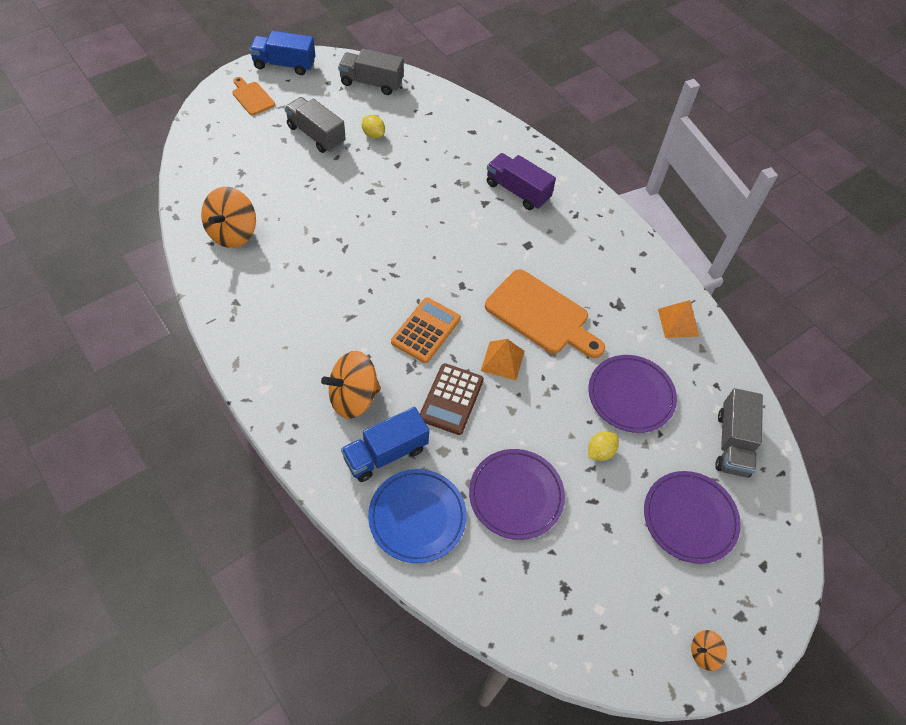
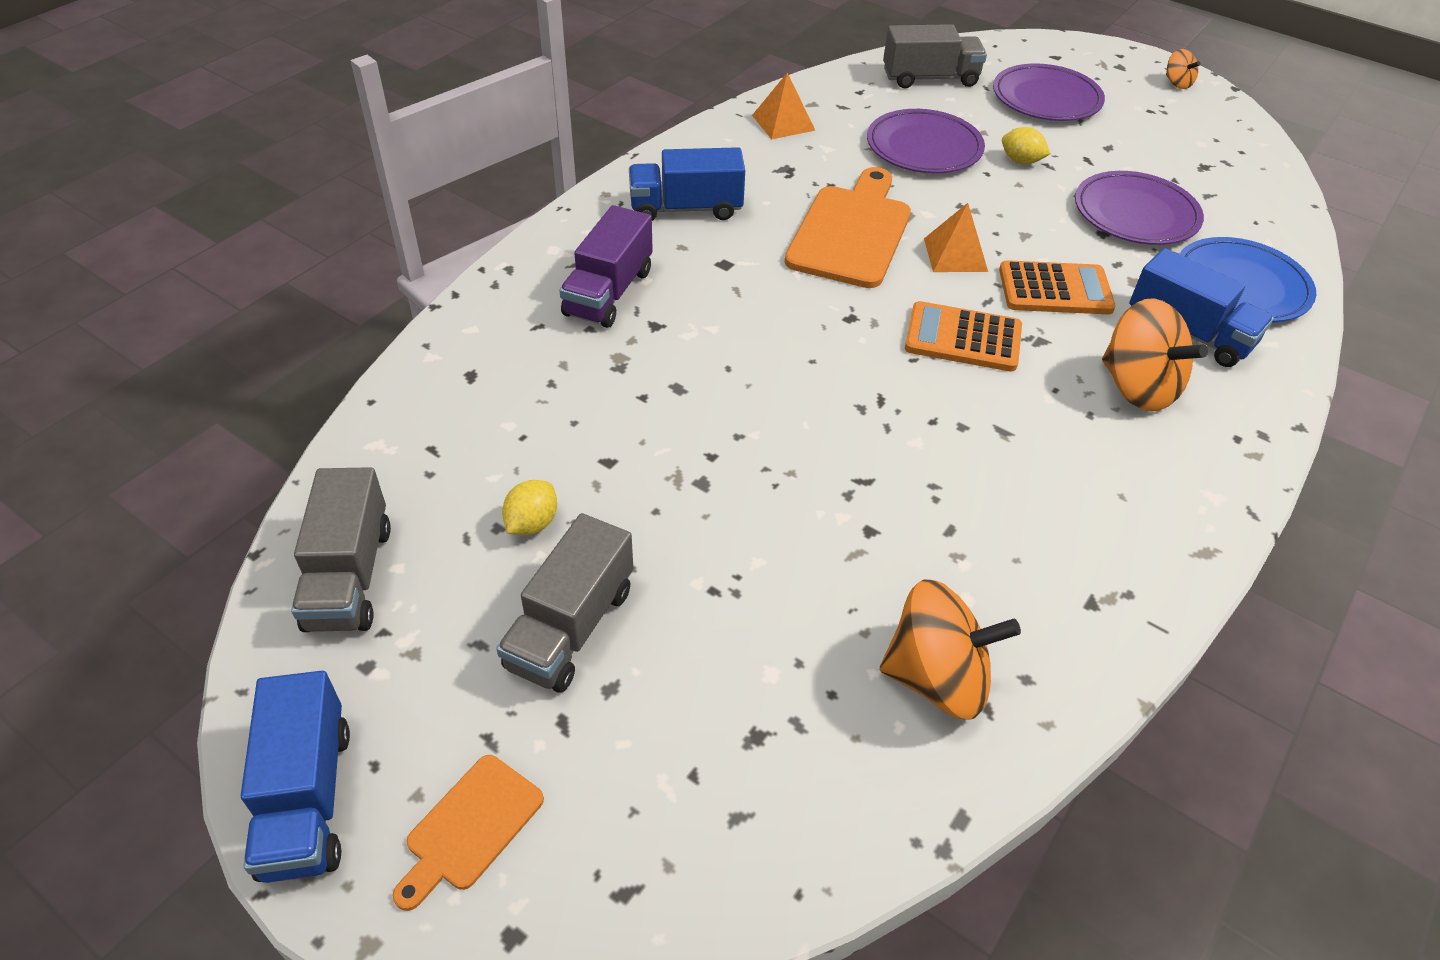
camera: 105 degrees left, 10 degrees down
(451, 399) = (1055, 290): brown calculator -> orange calculator
(586, 242) = (686, 208): none -> blue truck

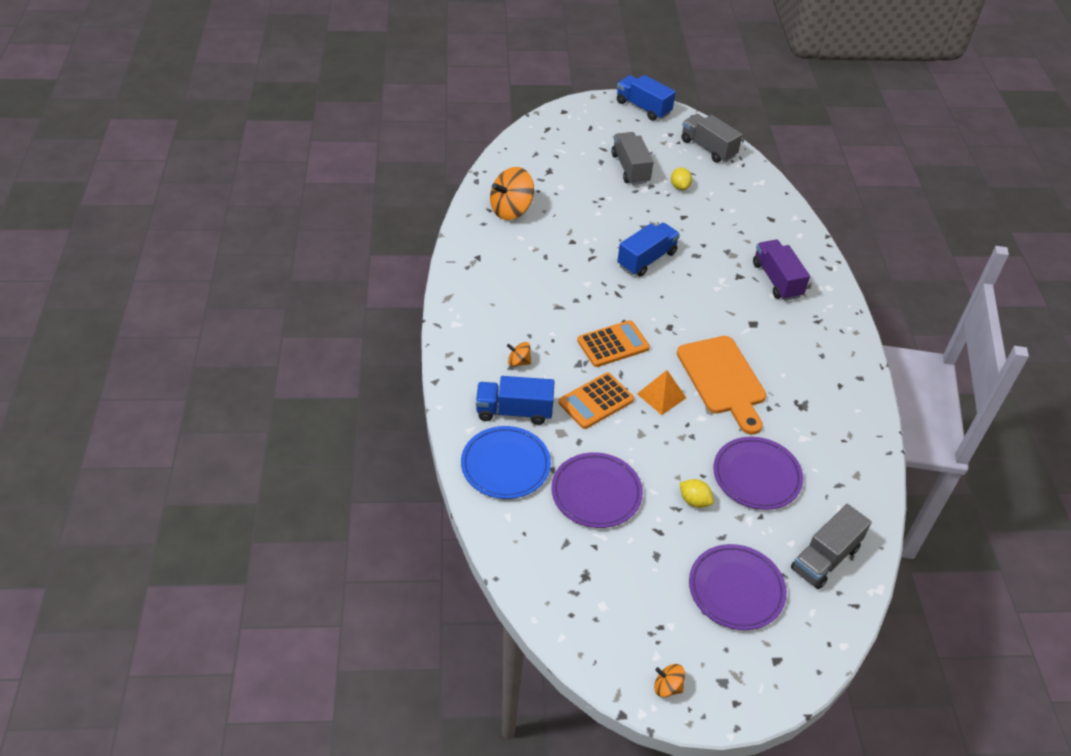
camera: 140 degrees right, 0 degrees up
(470, 827) = (598, 121): orange cutting board -> none
(686, 208) = (810, 346): blue truck -> blue truck (647, 259)
(783, 122) = (850, 444): orange pyramid -> none
(1021, 161) = (694, 501): yellow lemon -> yellow lemon turned 45 degrees clockwise
(1137, 387) = (518, 362): orange spinning top -> orange spinning top, size x0.49

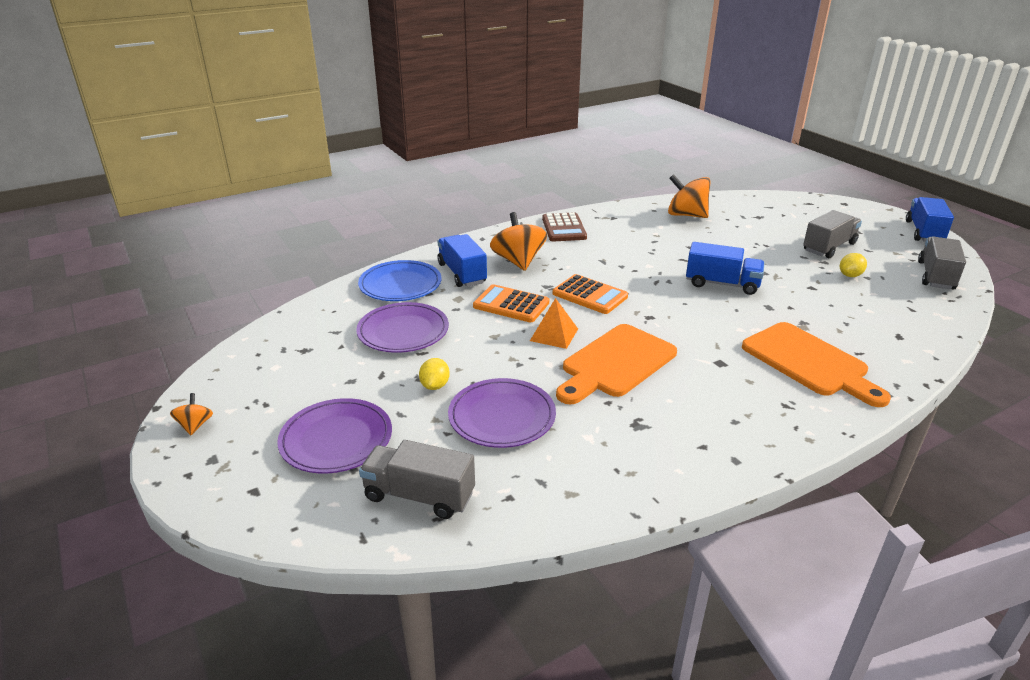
camera: 65 degrees right, 15 degrees down
(473, 300) = (564, 228): none -> brown calculator
(518, 362) = (518, 261): orange spinning top -> orange spinning top, size x2.05
(777, 280) = (809, 362): purple truck -> orange cutting board

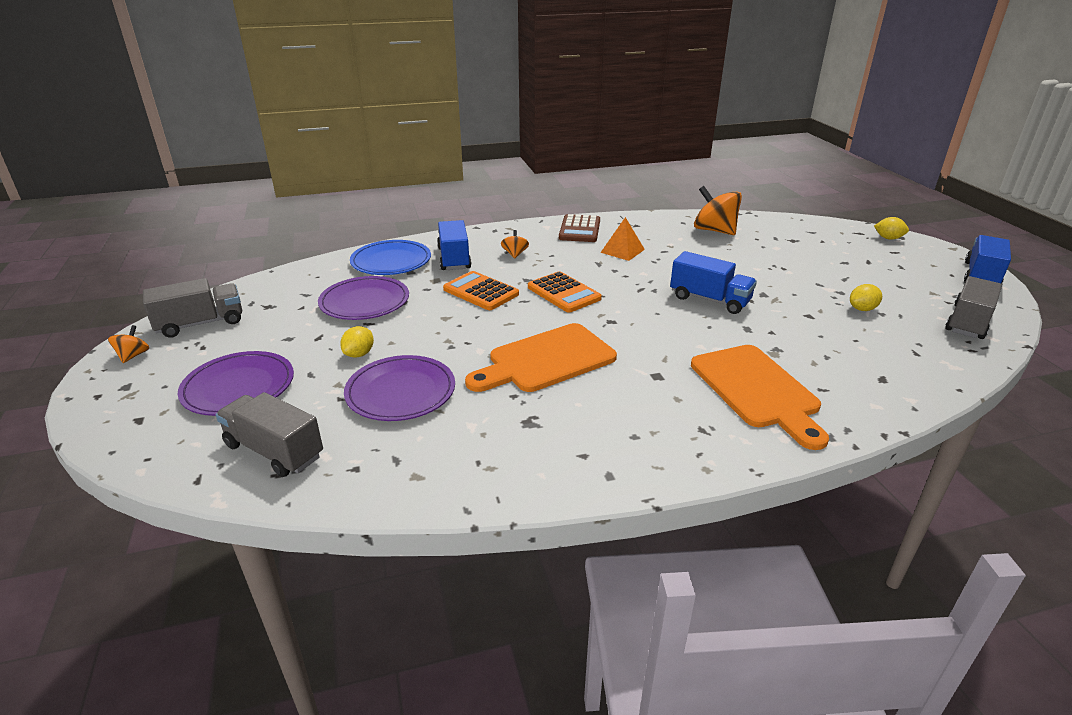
camera: 15 degrees right, 0 degrees up
(518, 261) = (515, 254): orange spinning top -> orange spinning top, size x0.49
(554, 334) = (503, 324): orange pyramid -> orange pyramid (622, 251)
(829, 247) = (855, 278): grey truck -> grey truck (200, 324)
(835, 206) = (888, 238): none -> yellow lemon

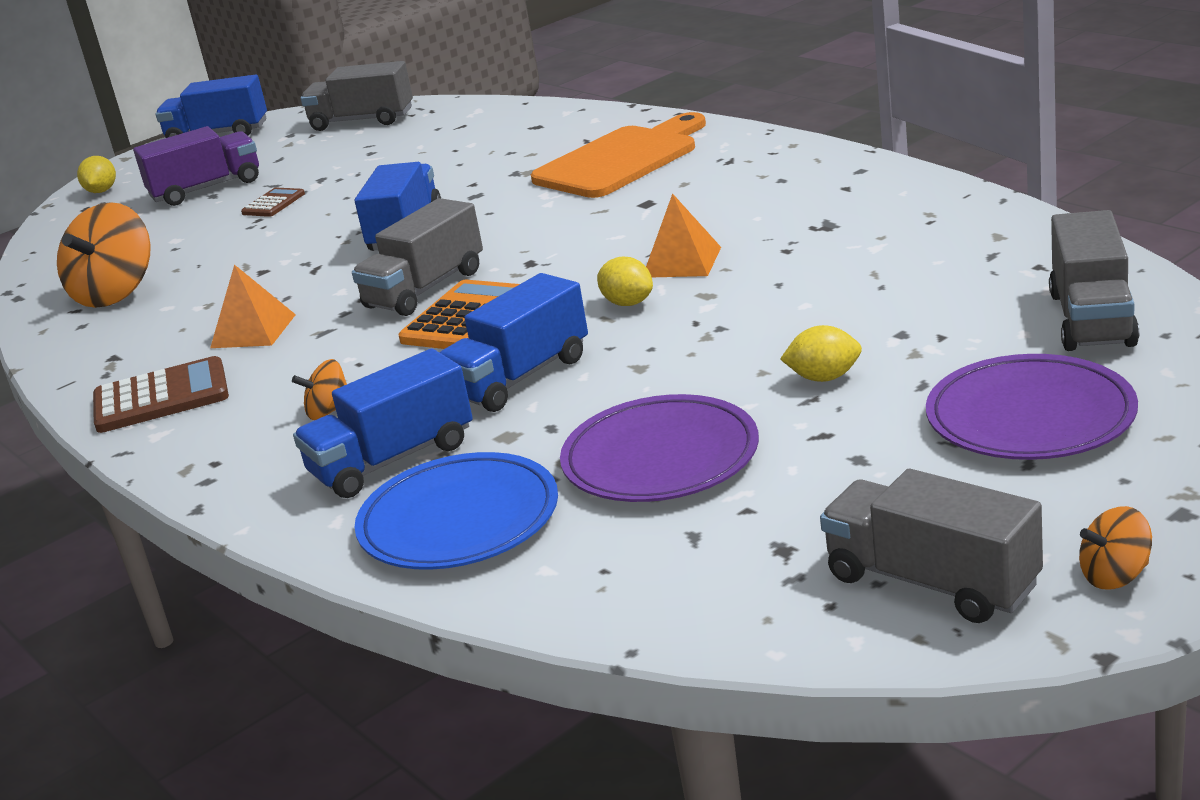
camera: 110 degrees left, 5 degrees down
(401, 392) = (871, 308): purple plate -> none
(481, 292) = (519, 378): orange calculator -> blue truck
(546, 360) = (681, 262): orange cutting board -> orange pyramid
(615, 290) = (425, 289): none -> grey truck
(807, 274) = (273, 204): none -> brown calculator
(859, 262) = (206, 189): none -> purple truck
(862, 309) = (366, 161): yellow lemon -> yellow lemon (628, 303)

